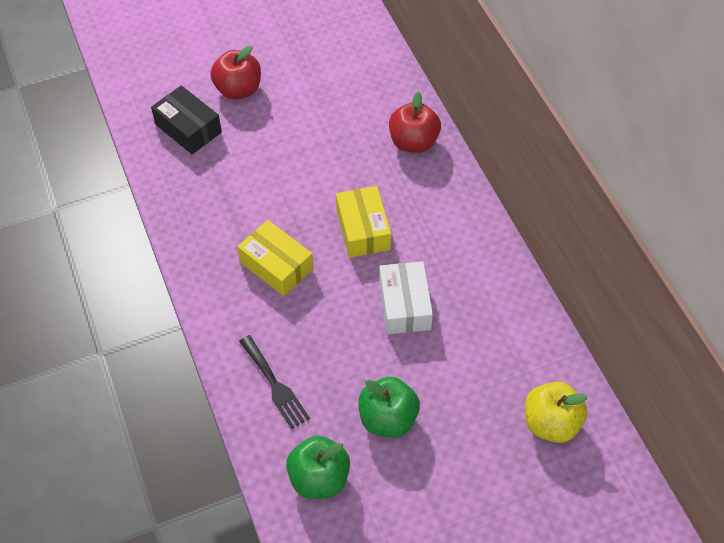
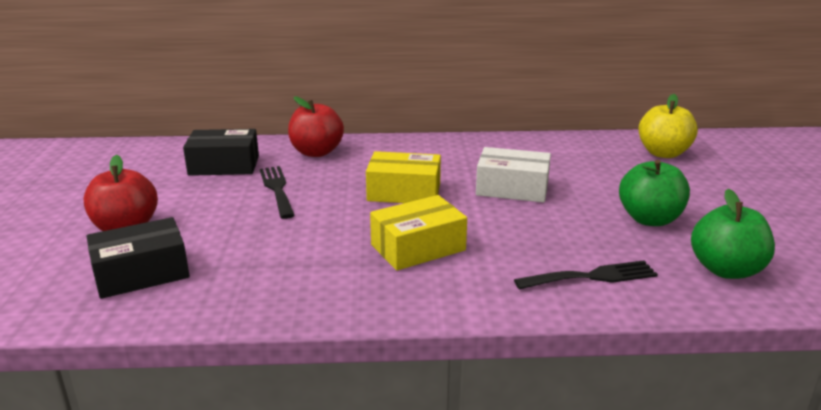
camera: 70 degrees left, 30 degrees down
(331, 145) = (277, 189): none -> black fork
(358, 93) = (224, 165): none -> black box

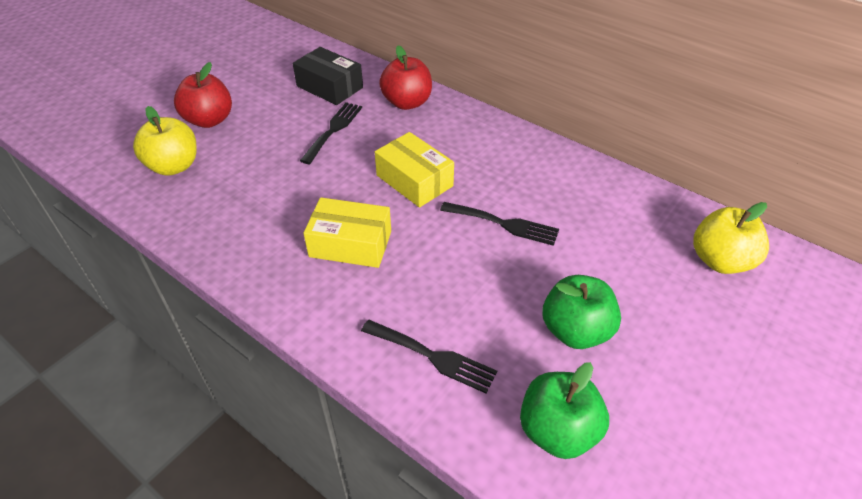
camera: 40 degrees right, 20 degrees up
(141, 273) = (174, 166): black box -> yellow apple
(512, 188) = (504, 224): white box -> black fork

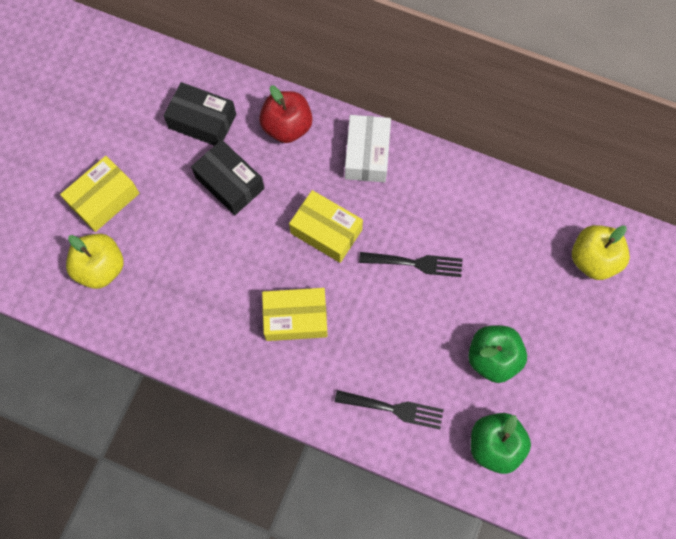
camera: 15 degrees left, 25 degrees up
(209, 120) = (104, 199): red apple -> yellow box
(333, 130) = (230, 183): black fork -> black box
(479, 133) = (367, 154): none -> white box

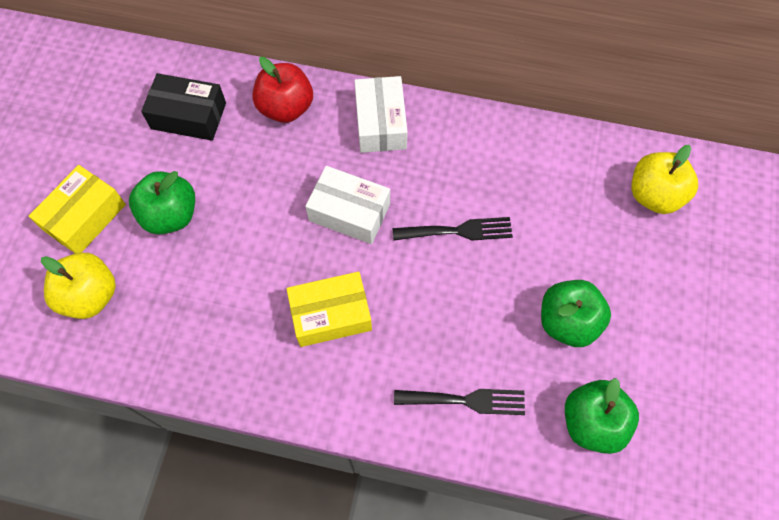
camera: 10 degrees left, 5 degrees down
(175, 209) = (170, 215): none -> green apple
(230, 183) = (230, 177): black box -> none
(326, 231) = (349, 212): yellow box -> white box

